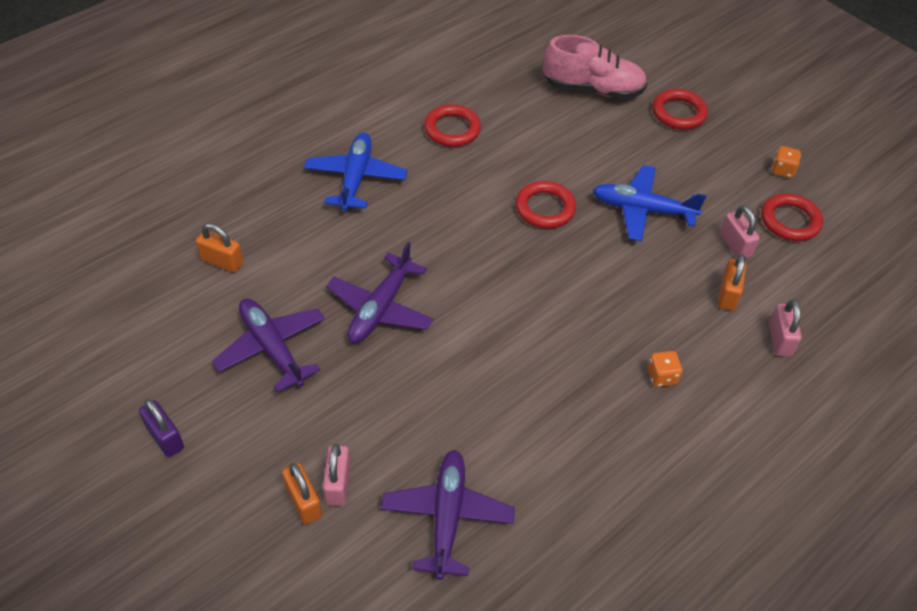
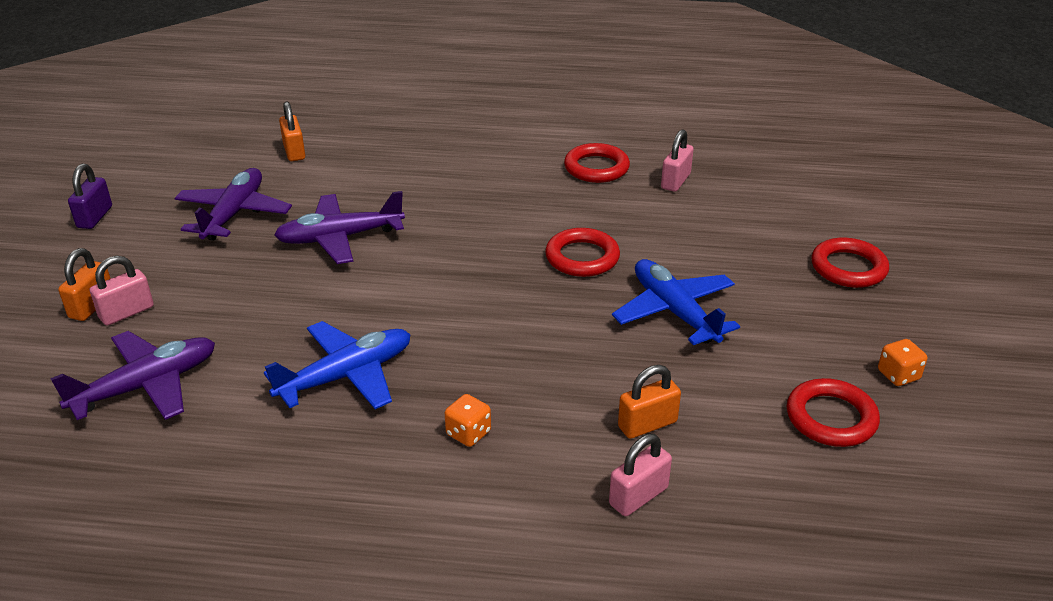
camera: 50 degrees right, 15 degrees down
(355, 178) = (466, 157): blue plane -> blue plane (347, 375)
(592, 89) = (781, 207): pink shoe -> none
(735, 245) = (726, 395): pink padlock -> pink padlock (675, 181)

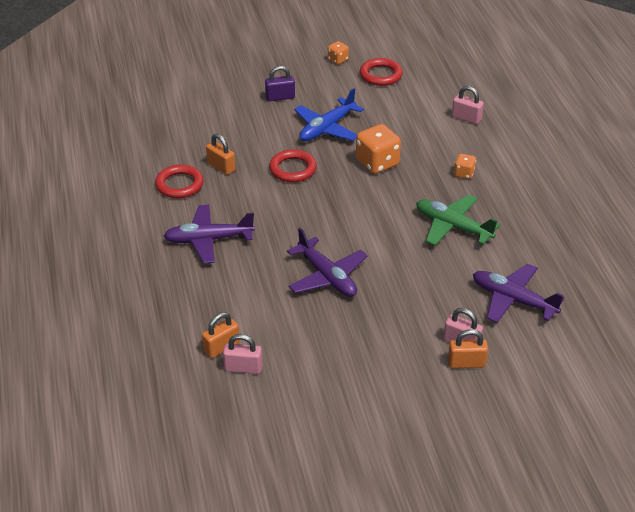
camera: 110 degrees left, 5 degrees up
(95, 217) = (372, 421): purple padlock -> purple padlock (280, 97)
(234, 213) = (326, 343): purple plane -> purple plane (208, 240)
(347, 375) = (452, 226): blue plane -> green plane
(553, 341) = (377, 163): none -> orange dice
(647, 424) = (420, 123): orange padlock -> orange padlock (221, 167)
(675, 181) = (183, 148): pink padlock -> pink padlock (243, 368)
(848, 268) = (252, 78): red ring -> none

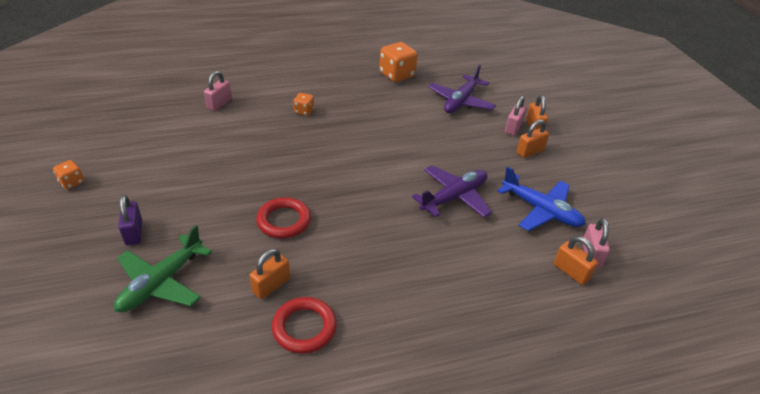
camera: 95 degrees left, 0 degrees up
(208, 240) = (410, 291): purple plane -> none
(326, 128) = (212, 194): blue plane -> blue plane (541, 210)
(377, 163) = (281, 160): orange dice -> orange dice (397, 75)
(380, 75) = (121, 151): red ring -> none
(413, 350) = (530, 151): none -> orange padlock
(452, 226) = (377, 122): green plane -> green plane (161, 283)

